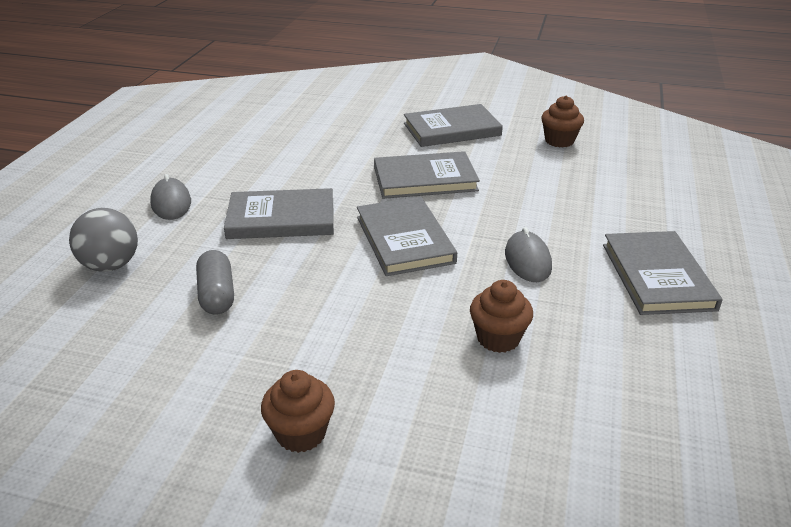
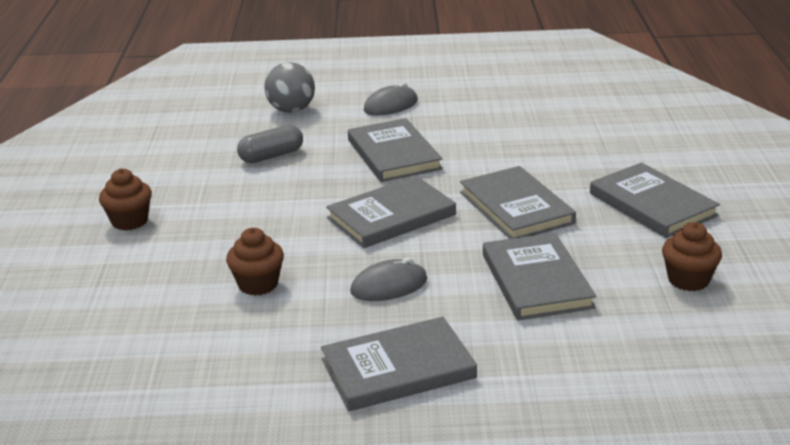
camera: 75 degrees right, 5 degrees down
(542, 193) = (536, 281): none -> grey book

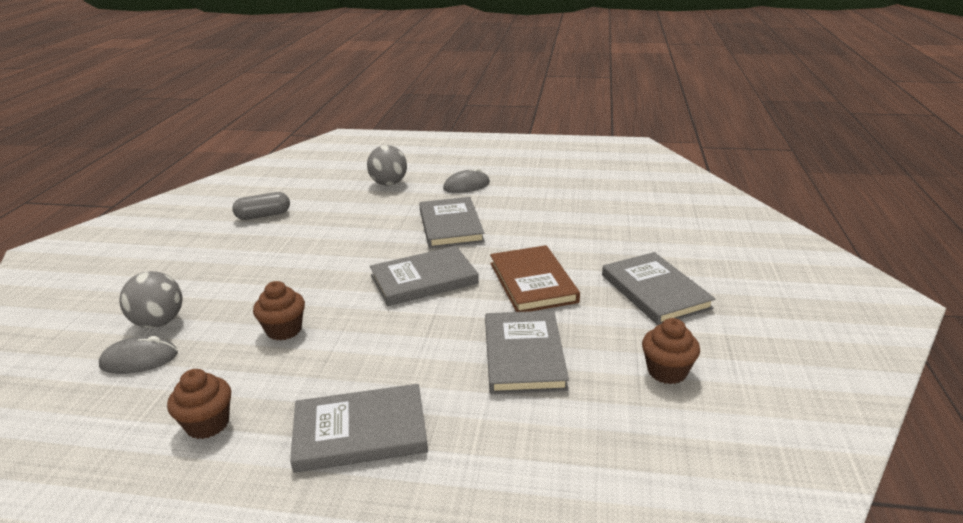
camera: 10 degrees right, 0 degrees up
(103, 292) = (159, 322): none -> grey ball
(130, 221) = (217, 262): brown cupcake -> brown cupcake (207, 424)
(271, 156) = (354, 218): grey capsule -> grey capsule (263, 215)
(389, 286) = (392, 345): grey mouse -> grey mouse (139, 360)
(516, 208) = (532, 282): grey book -> brown book

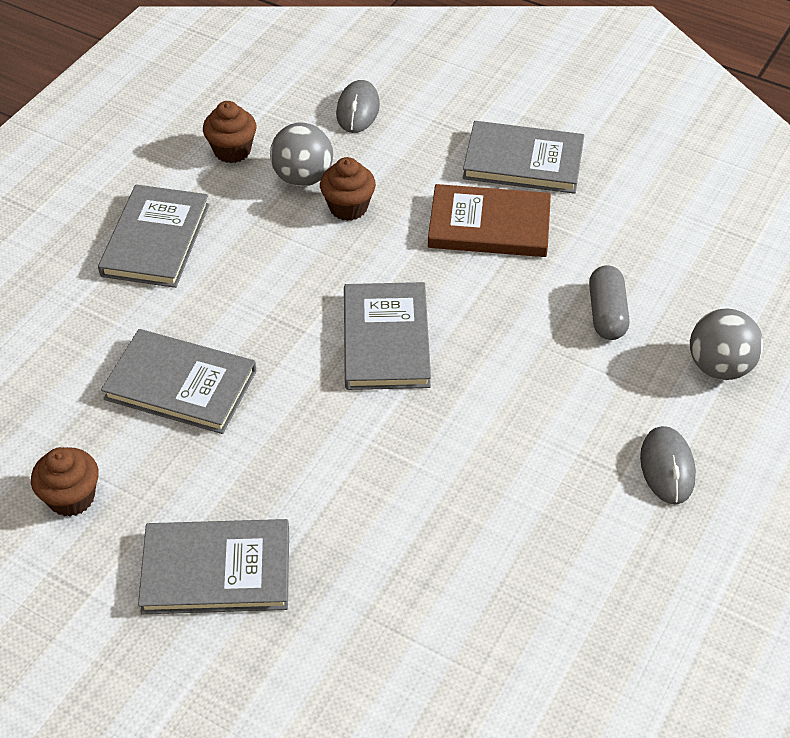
camera: 110 degrees right, 20 degrees up
(159, 322) = (419, 121): grey ball -> grey ball (303, 178)
(263, 215) = (653, 212): grey capsule -> grey capsule (606, 314)
(451, 226) = (523, 406): grey book -> grey book (523, 161)
(532, 282) = (316, 446): brown book -> brown book (489, 225)

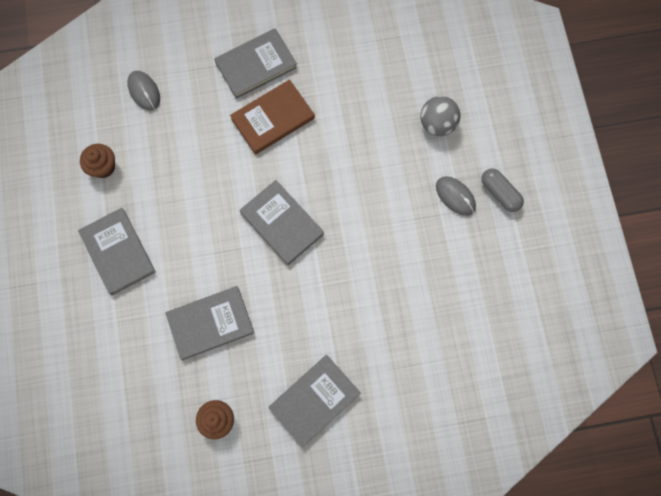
camera: 40 degrees left, 25 degrees up
(303, 178) = (156, 157): grey ball -> none
(348, 207) = (195, 159): brown cupcake -> none
(606, 314) = (367, 131): grey capsule -> grey capsule (500, 193)

